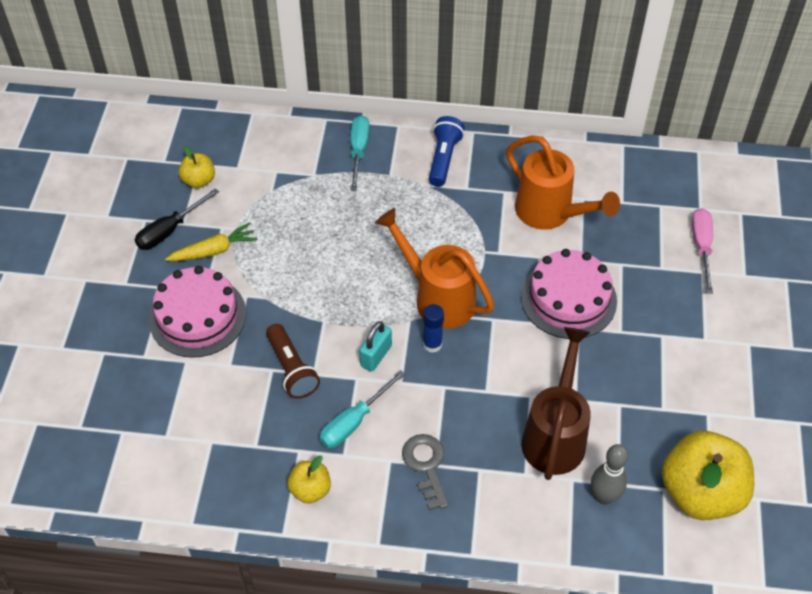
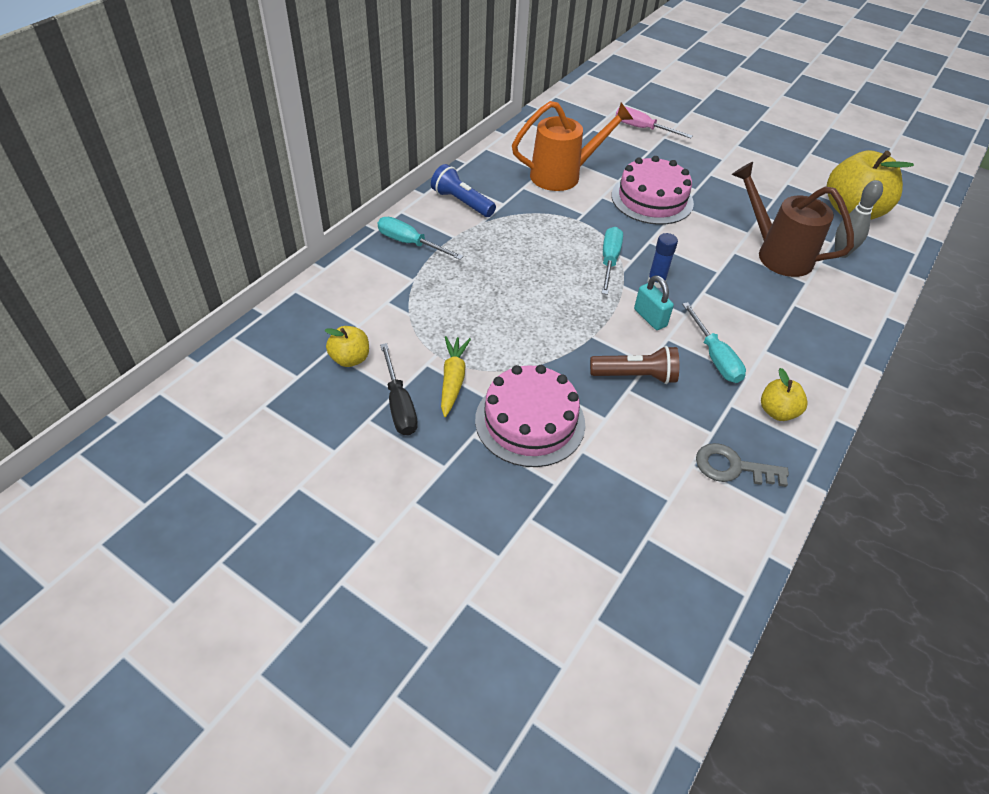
camera: 65 degrees left, 5 degrees down
(426, 466) = (779, 331): grey key -> grey key (733, 467)
(438, 298) = (609, 261): orange watering can -> turquoise screwdriver

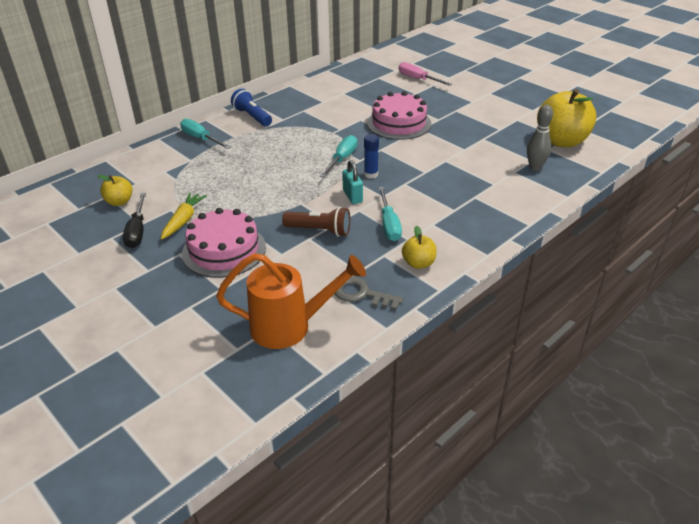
camera: 15 degrees right, 10 degrees down
(563, 175) = (338, 105): orange watering can -> orange watering can (289, 326)
(777, 254) = (480, 164): brown watering can -> none

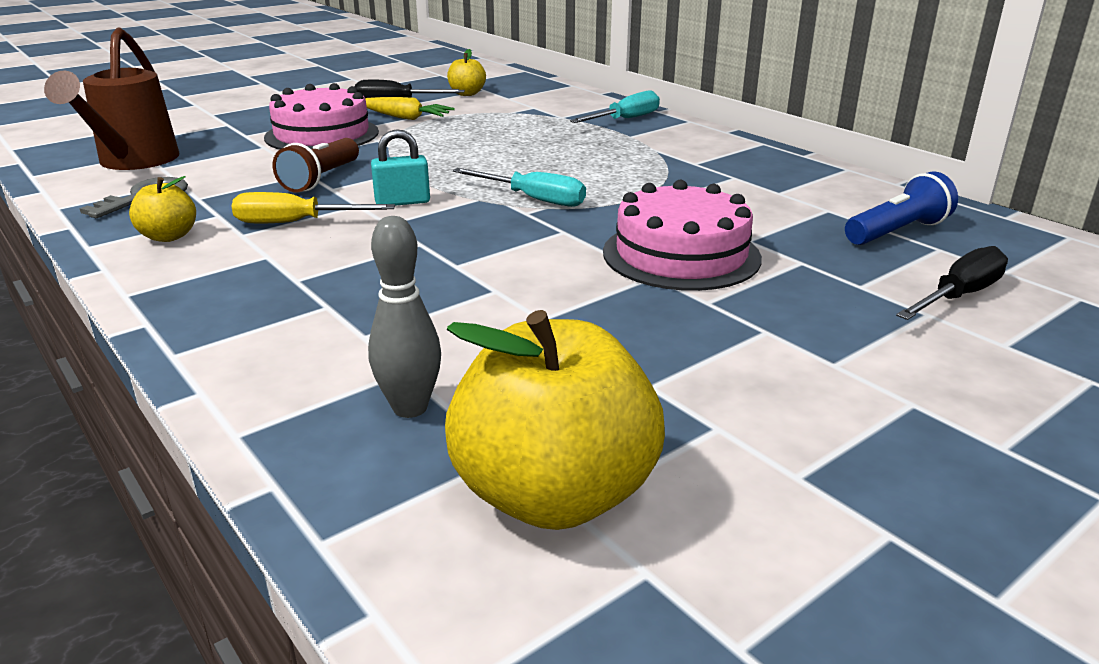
camera: 95 degrees right, 10 degrees down
(252, 117) = (702, 144): blue flashlight -> blue flashlight (897, 232)
(289, 326) = (133, 162): orange watering can -> brown watering can
(371, 174) = (467, 218): blue glue stick -> none
(389, 224) = (296, 223): turquoise screwdriver -> yellow screwdriver
(418, 79) = (958, 296): pink screwdriver -> black screwdriver

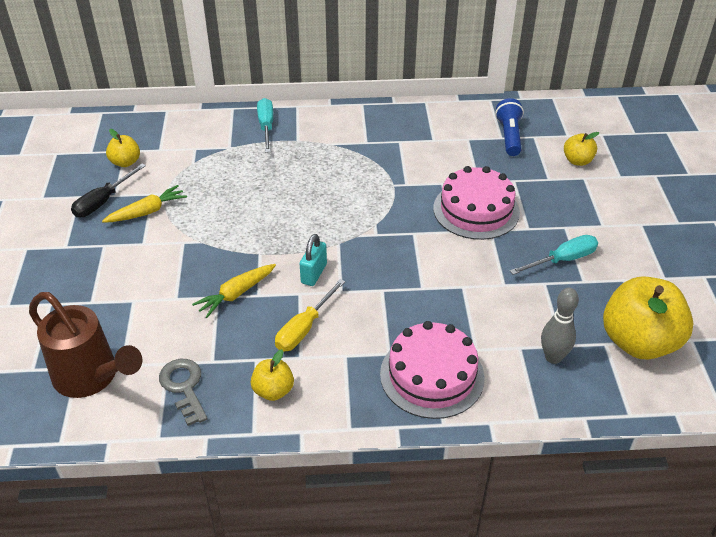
camera: 55 degrees left, 15 degrees up
(321, 179) = (236, 294): brown flashlight -> yellow carrot
(322, 134) = (139, 263): pink cake -> pink cake (432, 375)
(533, 199) = (360, 223): turquoise screwdriver -> turquoise screwdriver (562, 260)
(958, 296) = (577, 161): black screwdriver -> yellow apple

